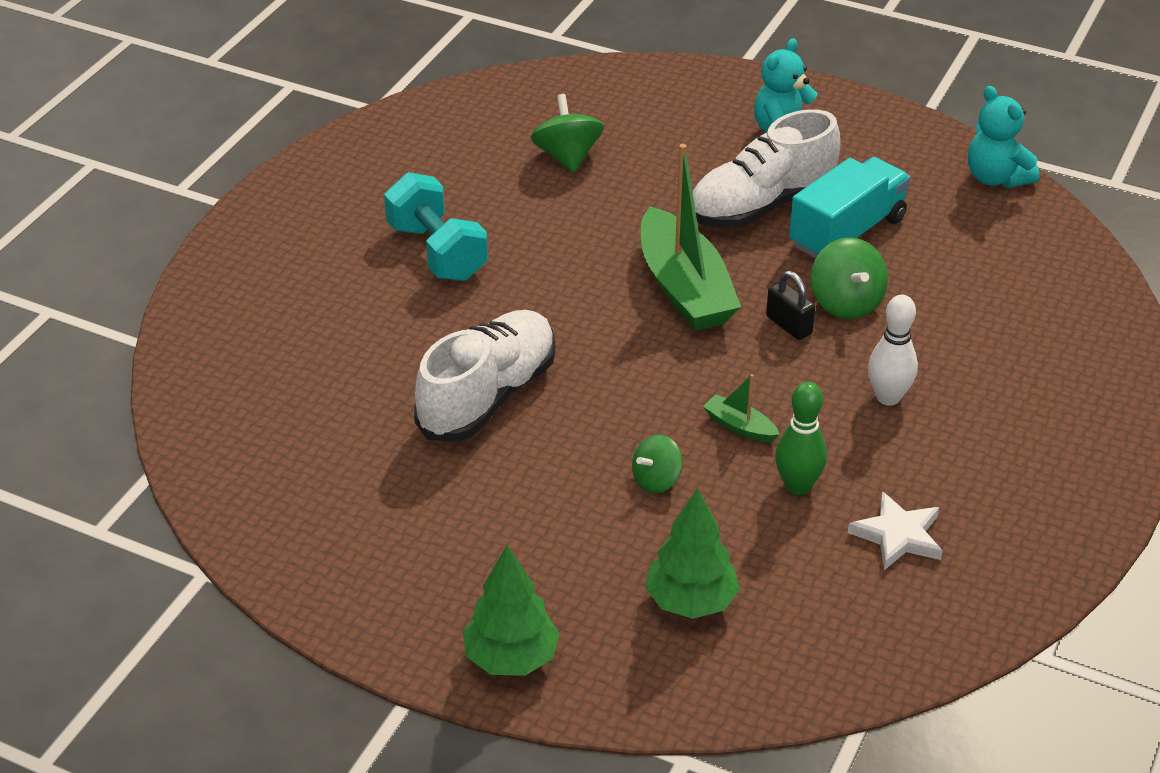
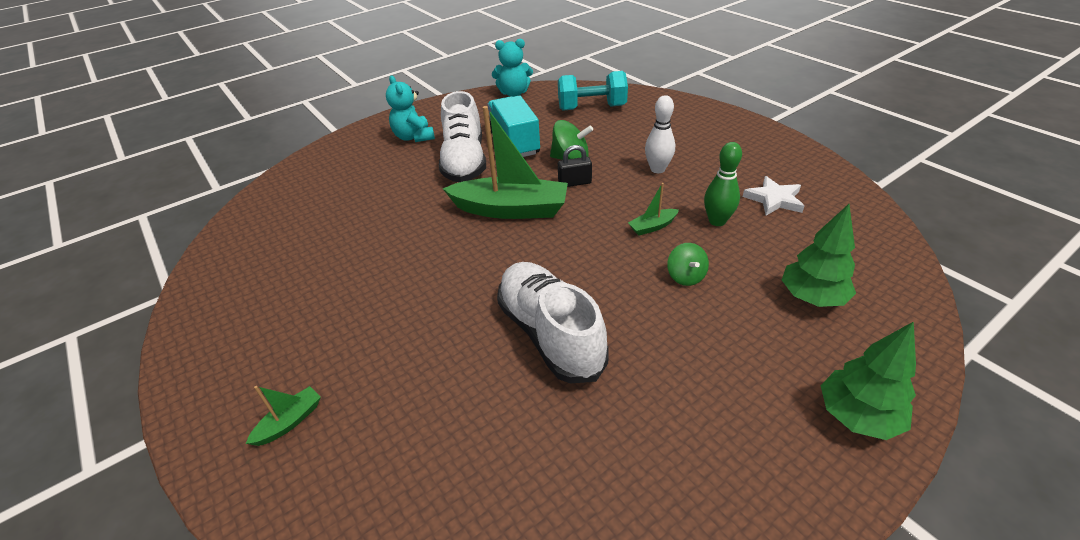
camera: 60 degrees left, 0 degrees up
(280, 270) = (290, 422): none -> green boat
(437, 252) = (368, 311): turquoise dumbbell -> turquoise dumbbell (591, 108)
(567, 157) = (340, 217): green spinning top -> none

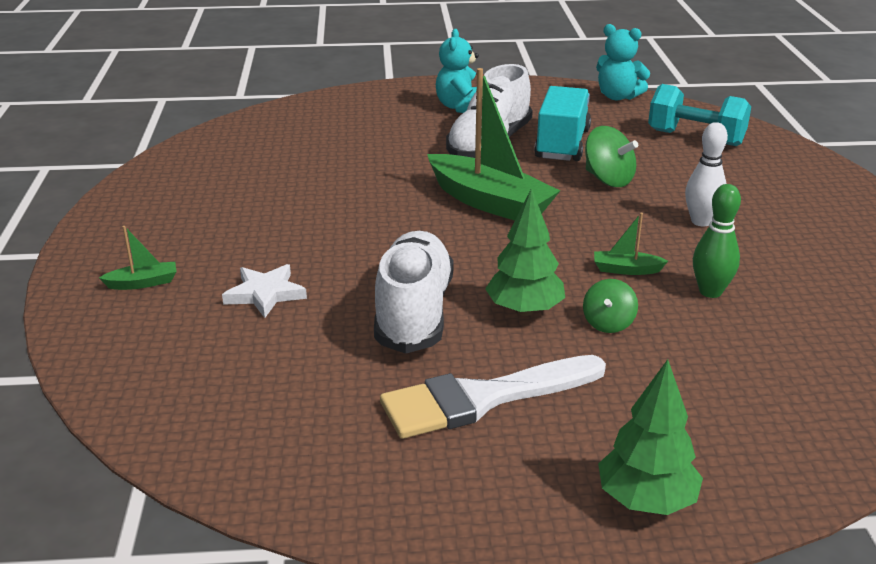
camera: 30 degrees right, 10 degrees down
(574, 183) = (586, 202): black padlock -> none
(673, 388) = (482, 399): none -> white brush
(774, 199) = (813, 298): white star -> white star (265, 294)
(812, 297) = (733, 396): green tree -> green tree (524, 310)

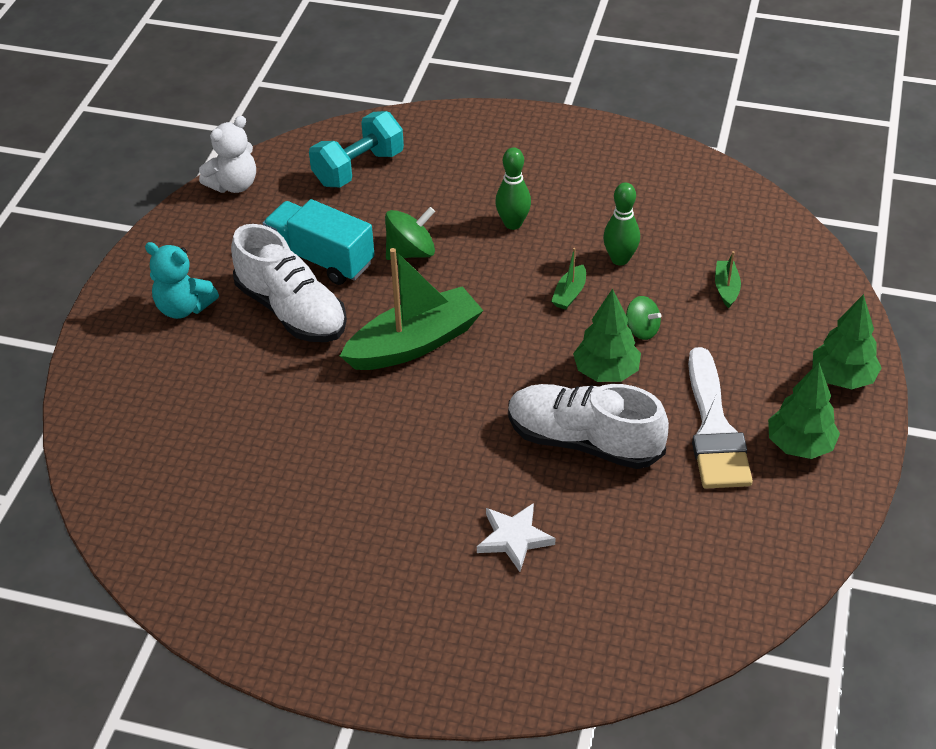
camera: 70 degrees left, 15 degrees up
(143, 283) = (455, 632): green boat -> green boat (726, 288)
(493, 474) = (799, 445): none -> green tree
(618, 97) = (234, 185): turquoise teddy bear -> white teddy bear
(701, 221) = (513, 224): white bowling pin -> green bowling pin

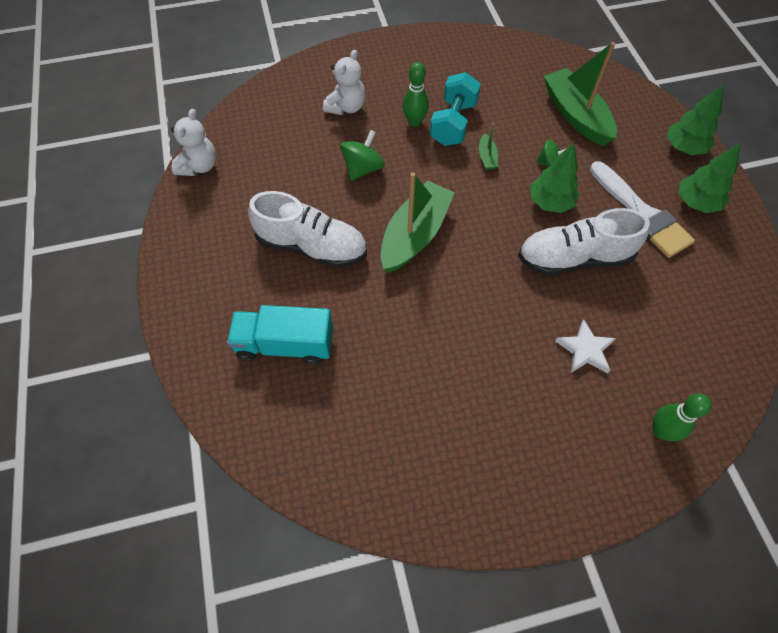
camera: 30 degrees left, 15 degrees up
(184, 307) = (230, 278): turquoise teddy bear -> none
(320, 259) = (304, 198): turquoise truck -> turquoise truck (285, 345)
(358, 168) = (281, 120): turquoise dumbbell -> turquoise dumbbell (453, 123)
(444, 180) = (346, 107): none -> white teddy bear
(620, 259) = (499, 121): green bowling pin -> green bowling pin (661, 431)
(726, 288) = (575, 115): green boat -> green boat, size x2.34

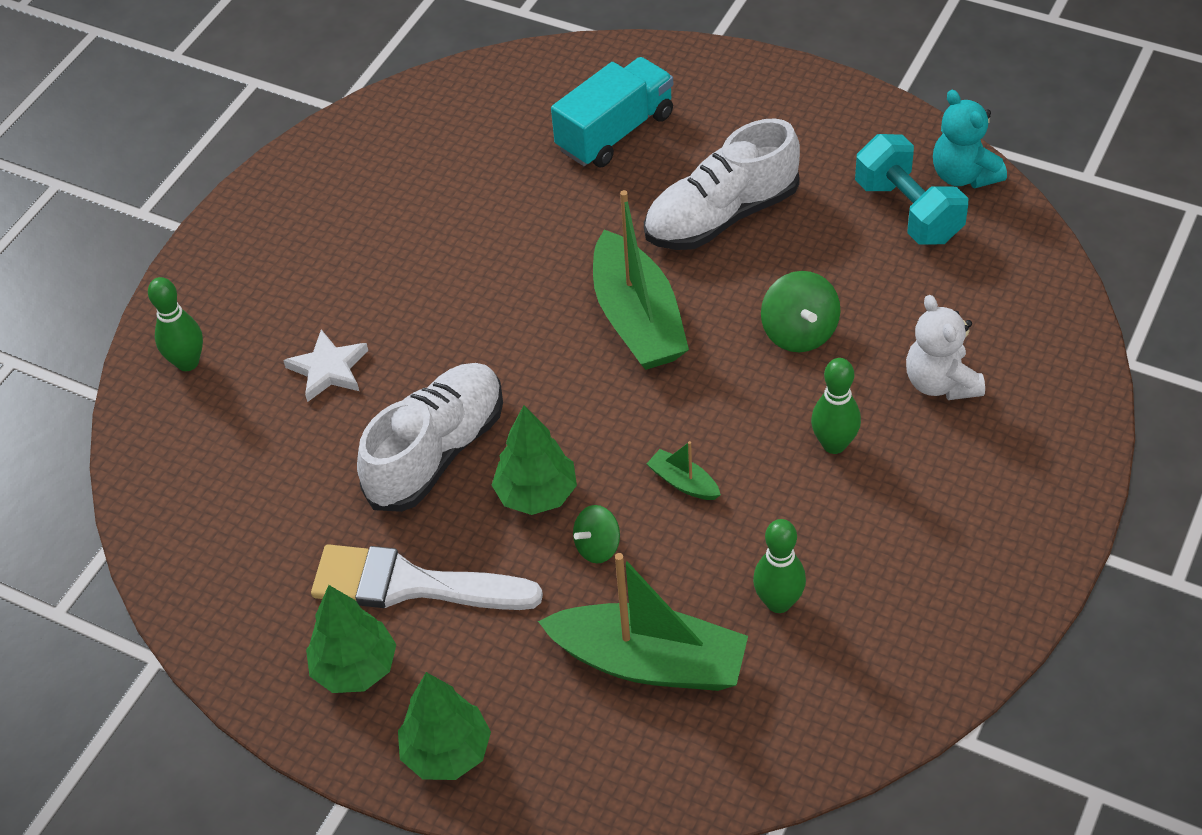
camera: 135 degrees right, 10 degrees down
(199, 166) = (963, 175): white teddy bear -> turquoise teddy bear
(453, 123) = (786, 488): turquoise dumbbell -> turquoise dumbbell (908, 211)
(507, 96) = (778, 602): none -> green bowling pin

